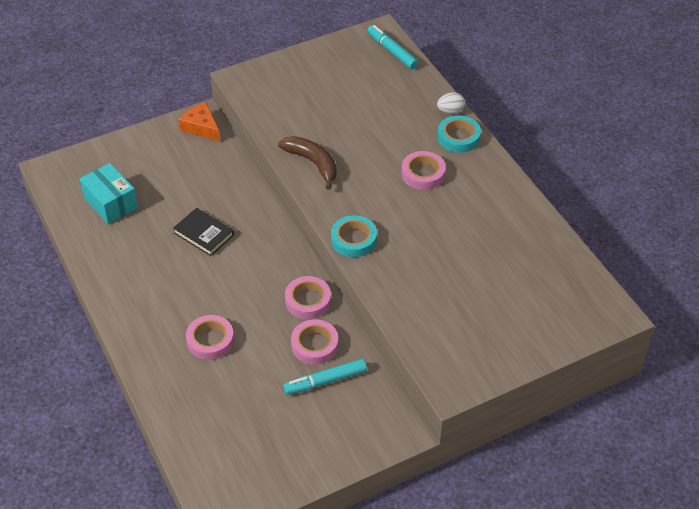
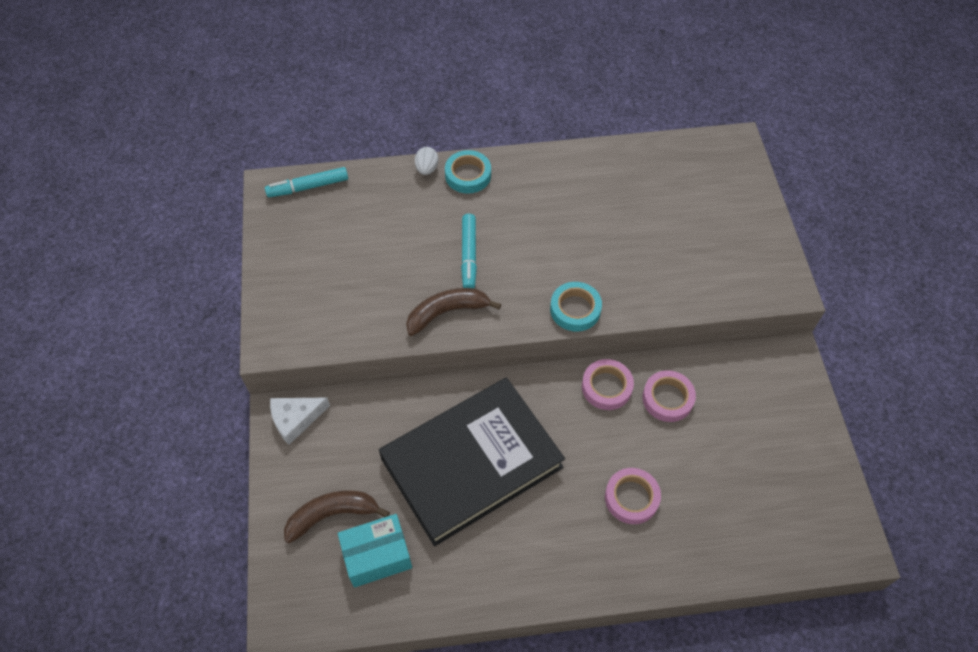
camera: 70 degrees left, 10 degrees up
(134, 170) = (332, 515): none -> brown banana
(201, 127) = (295, 419): orange cheese -> white cheese
(203, 234) = (472, 463): black book -> black book, size x2.50
(325, 381) = (716, 403): turquoise marker -> turquoise marker (469, 255)
(423, 174) = (506, 221): pink tape -> none

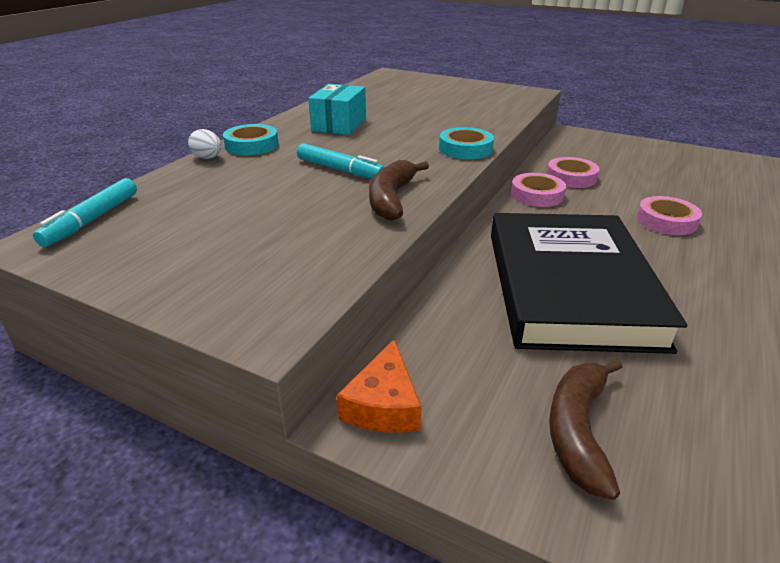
camera: 55 degrees left, 25 degrees down
(295, 419) = (383, 404): white cheese -> orange cheese
(377, 556) = (672, 410): turquoise box -> turquoise box (339, 125)

